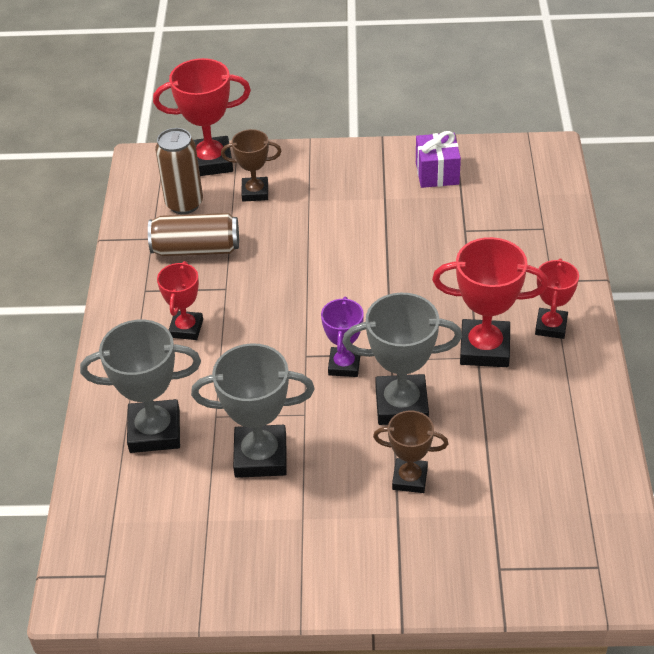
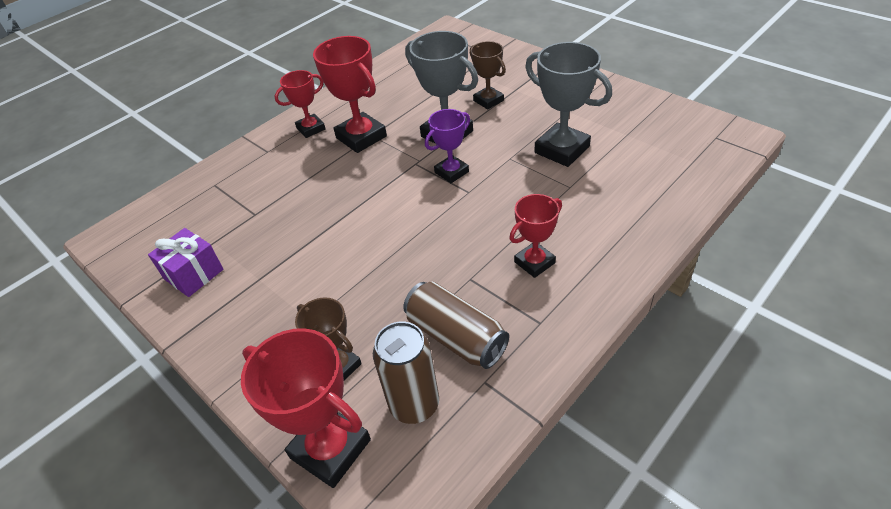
camera: 135 degrees left, 0 degrees up
(154, 431) = (623, 199): grey trophy -> none

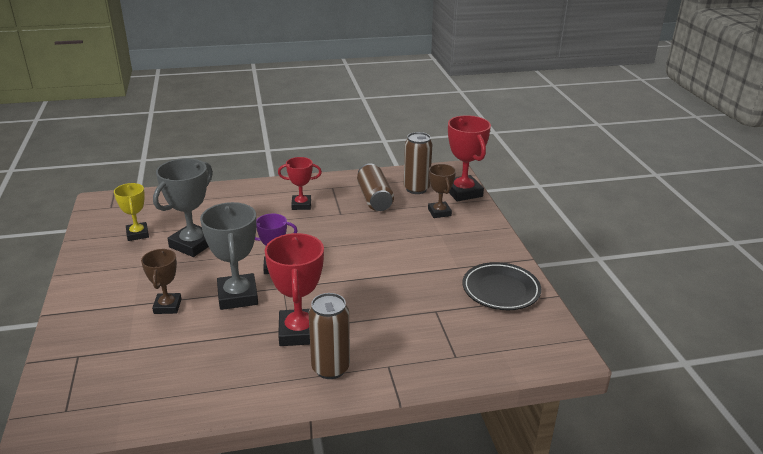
camera: 150 degrees left, 15 degrees down
(194, 274) = (500, 290): purple gift -> black plate
(311, 129) = (330, 368): red trophy -> brown can
(562, 150) = (193, 244): grey trophy -> grey trophy turned 45 degrees clockwise
(629, 130) = (137, 234): none -> yellow trophy

